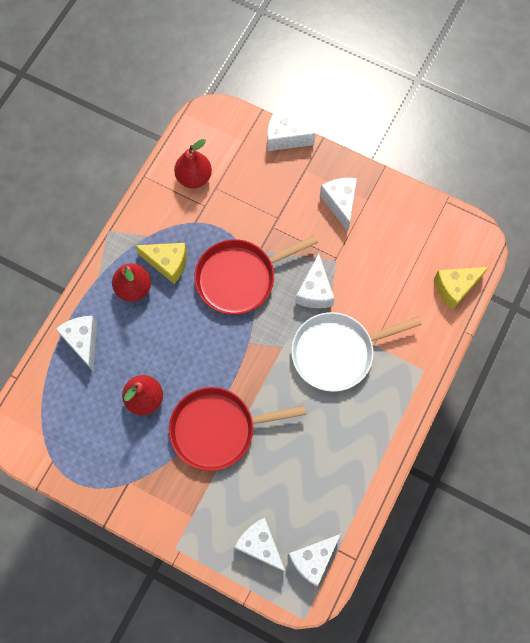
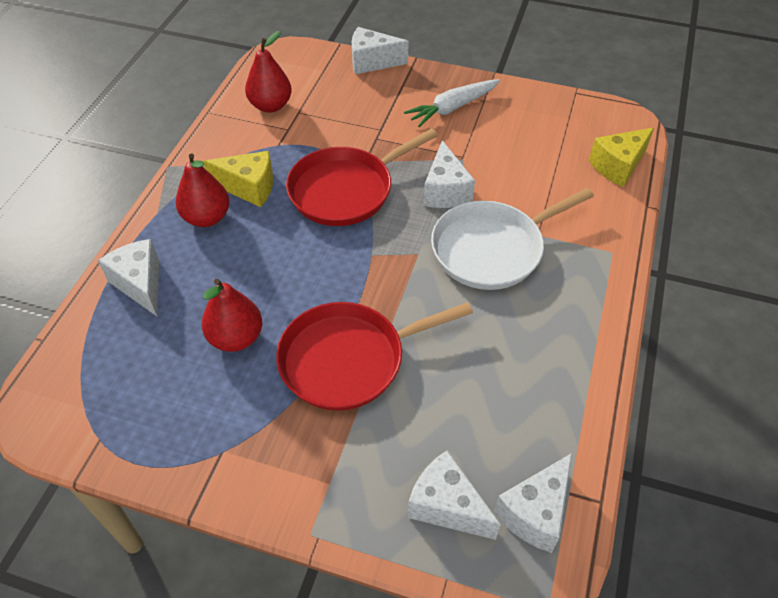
camera: 10 degrees left, 20 degrees down
(340, 203) = (452, 108): white cheese -> white carrot

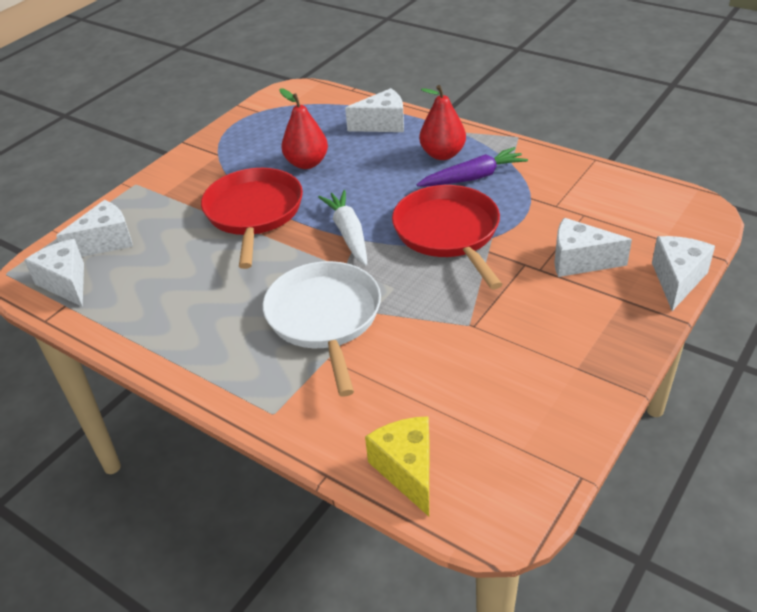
camera: 110 degrees right, 10 degrees down
(249, 187) = (473, 177): yellow cheese -> purple carrot
(270, 106) = (598, 197): red pear -> none
(445, 191) = (421, 301): white cheese -> white cheese (579, 261)
(452, 108) = (567, 335): white carrot -> white carrot (348, 234)

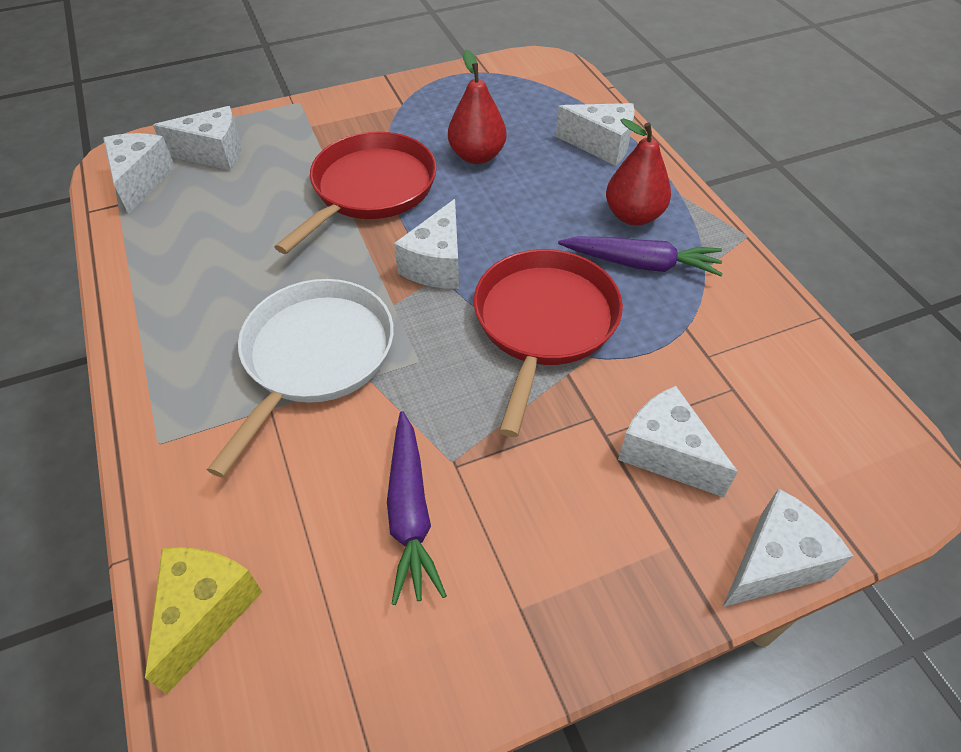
camera: 30 degrees right, 10 degrees up
(348, 234) = (437, 264): white carrot -> white cheese
(472, 360) = (410, 513): none -> purple carrot

